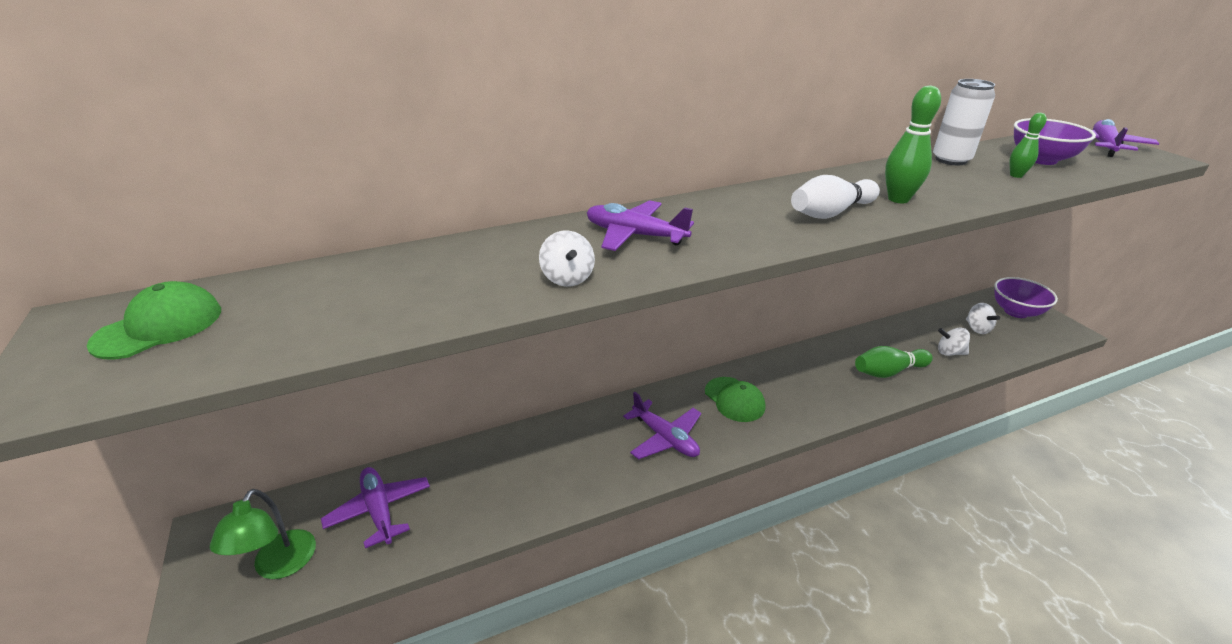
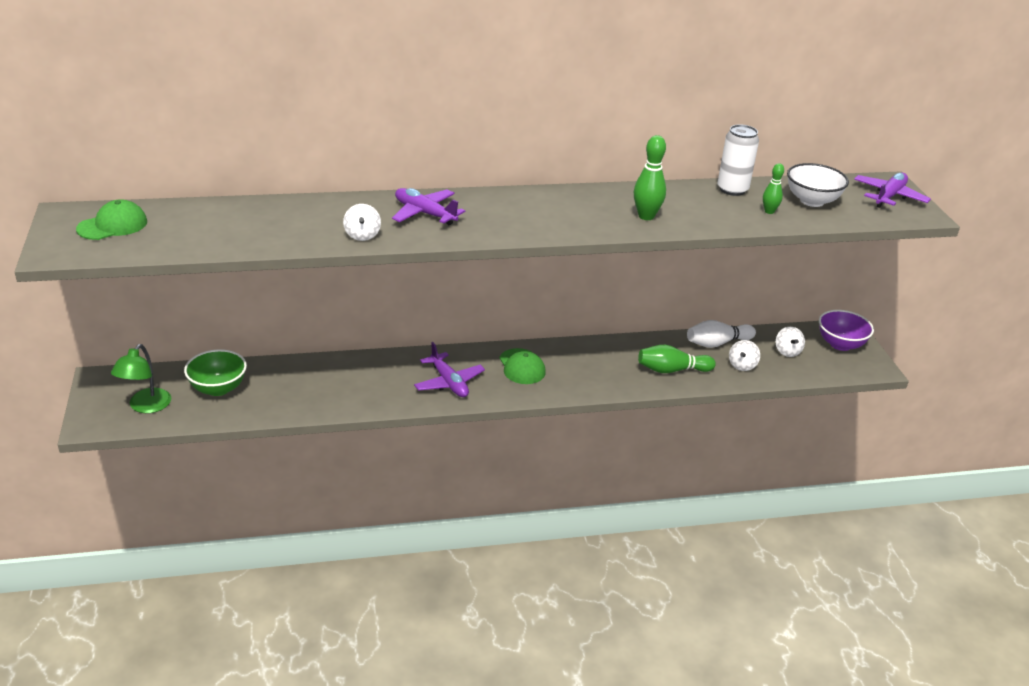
camera: 10 degrees right, 0 degrees up
(379, 510) = (218, 388): purple plane -> green bowl
(830, 213) = (581, 219): white bowling pin -> white bowling pin (717, 343)
(949, 352) = (742, 365): white spinning top -> white spinning top turned 90 degrees counterclockwise
(1041, 160) = (812, 201): purple bowl -> white bowl

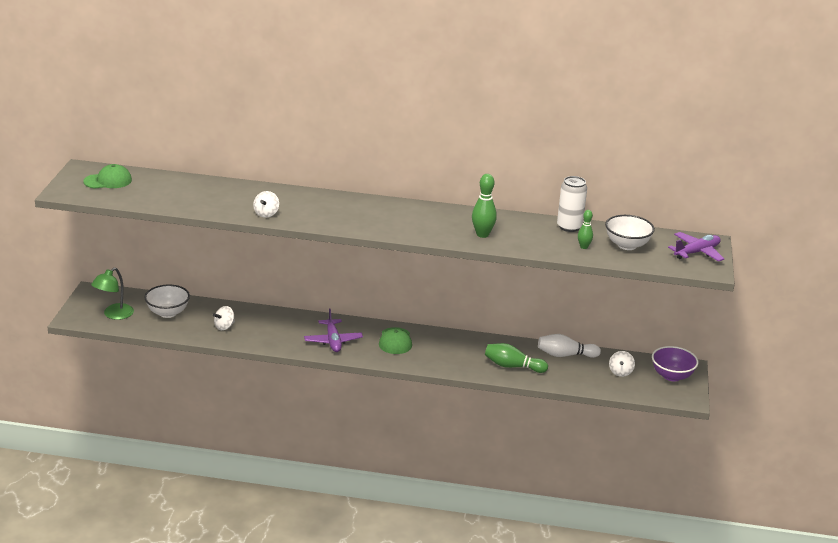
camera: 20 degrees right, 5 degrees down
(218, 388) = (168, 313): green bowl -> white bowl
(425, 213) = (320, 206): purple plane -> none
(742, 365) = (573, 374): white spinning top -> white spinning top (224, 326)

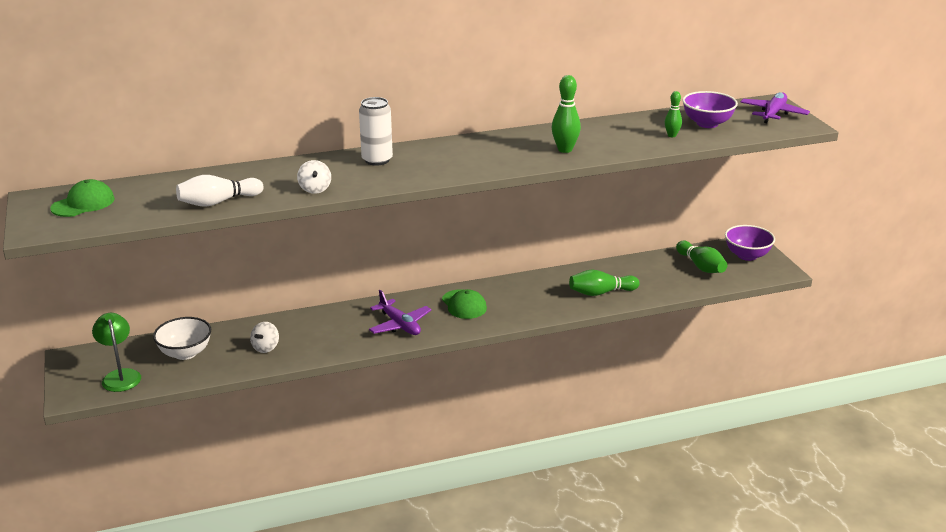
camera: 25 degrees left, 0 degrees up
(114, 315) = (120, 376): green lamp -> green lamp turned 150 degrees clockwise
(565, 355) = (637, 266): white bowling pin -> white bowling pin (218, 202)
(569, 227) = (636, 121): white can -> white can (377, 160)
(620, 372) = (701, 266): white spinning top -> green bowling pin
(627, 245) = (707, 124): white bowl -> purple bowl

